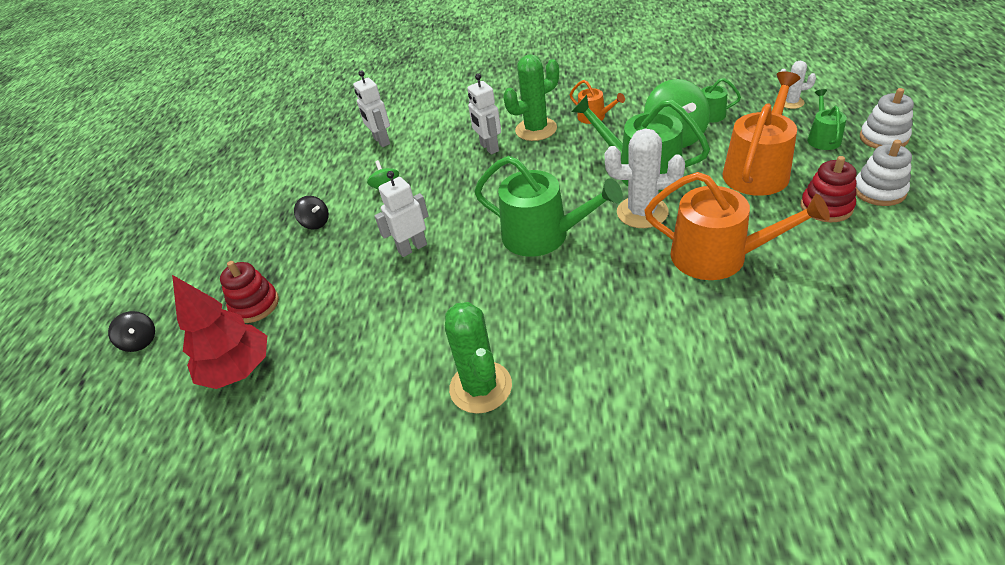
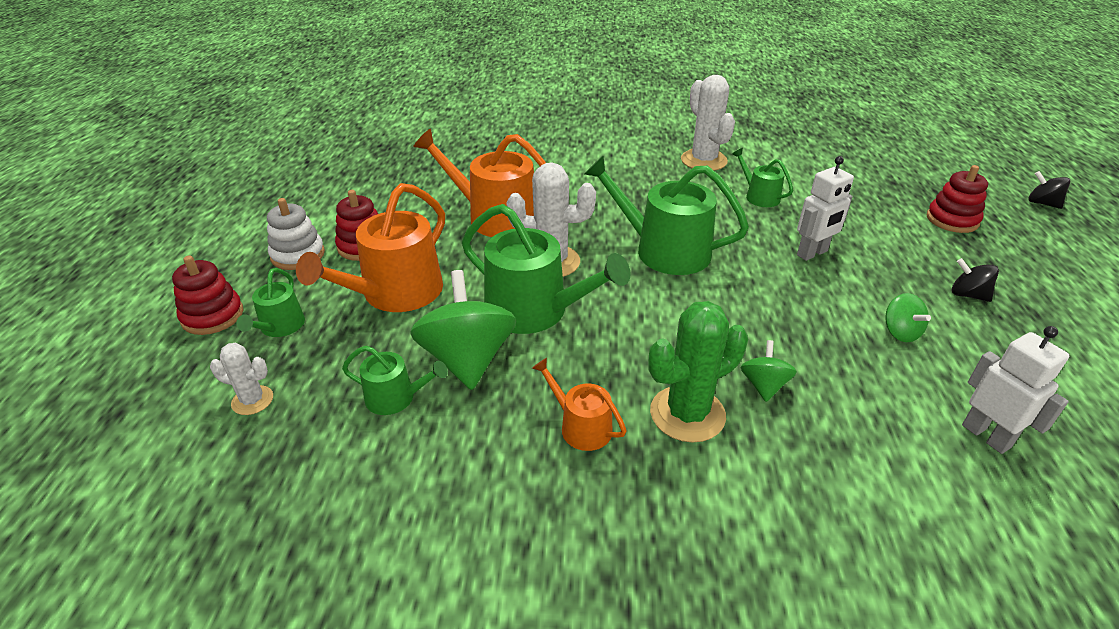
camera: 175 degrees right, 5 degrees down
(239, 370) = (914, 180): red tree -> none
(432, 320) = (759, 196): none -> green watering can
(480, 387) = (703, 160): green cactus -> white cactus
(489, 148) = (764, 385): white robot -> green spinning top
(883, 138) = (212, 316): white stacking toy -> red stacking toy

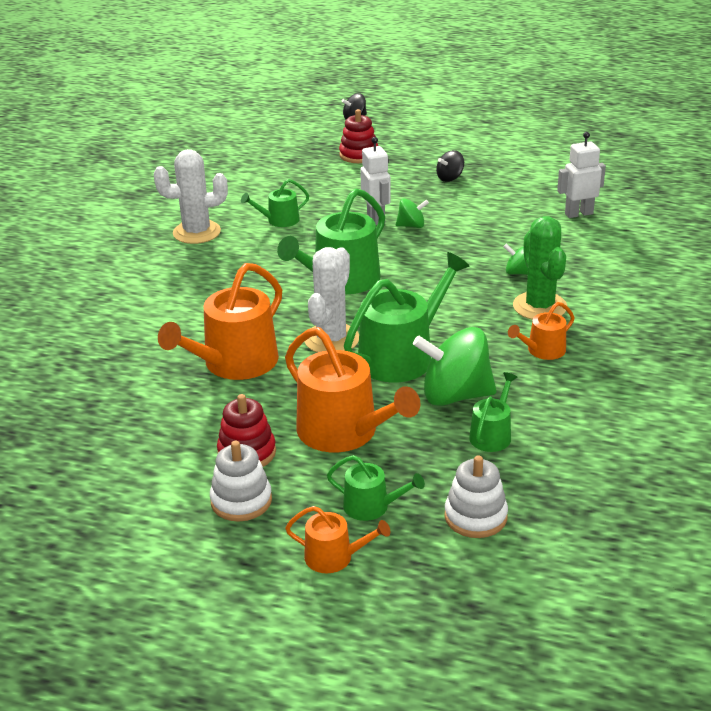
camera: 75 degrees left, 5 degrees down
(212, 316) = (335, 557): red stacking toy -> orange watering can
(252, 400) = (475, 517): white cactus -> white stacking toy
(900, 332) = (480, 212): green spinning top -> green spinning top (411, 226)

